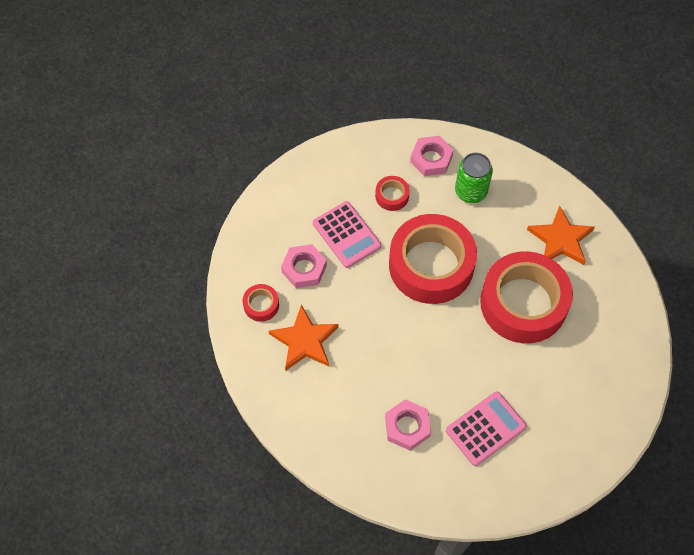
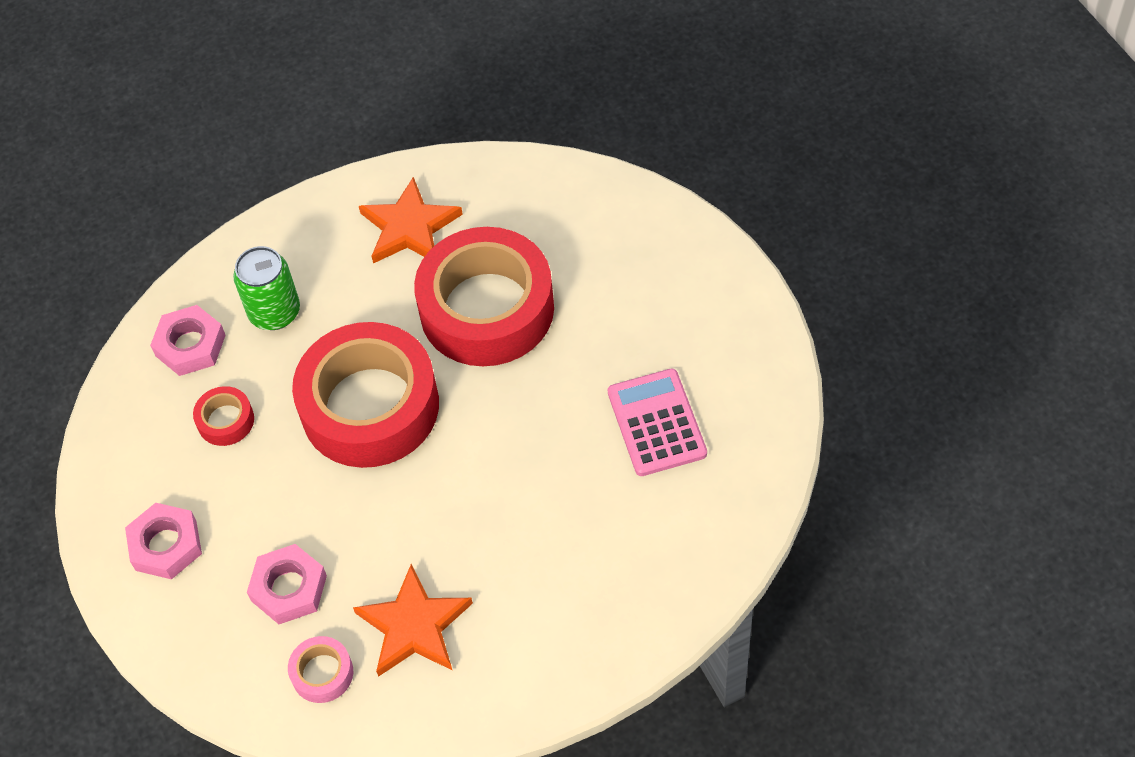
camera: 65 degrees left, 5 degrees down
(261, 305) = (322, 673): red tape -> pink tape
(346, 235) = (260, 507): pink calculator -> none
(407, 427) = (613, 525): pink nut -> pink nut (166, 545)

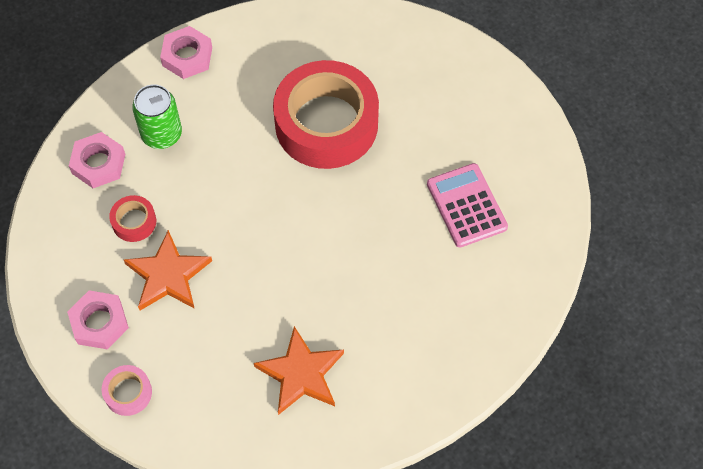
camera: 10 degrees left, 5 degrees up
(289, 588) = (200, 350): pink nut -> pink nut (187, 56)
(322, 673) = (234, 415): pink tape -> pink tape (128, 393)
(370, 406) = (245, 204): red tape -> none
(409, 227) = (259, 62): orange star -> orange star (168, 275)

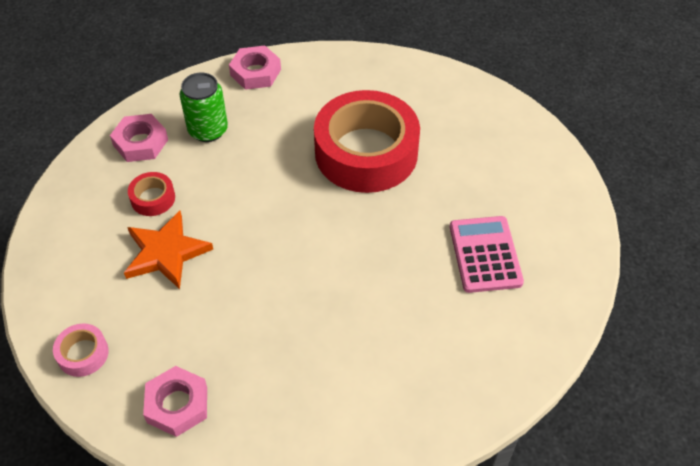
camera: 15 degrees right, 10 degrees down
(99, 323) = (83, 281): pink nut -> pink nut (177, 405)
(301, 373) = (263, 378): orange star -> none

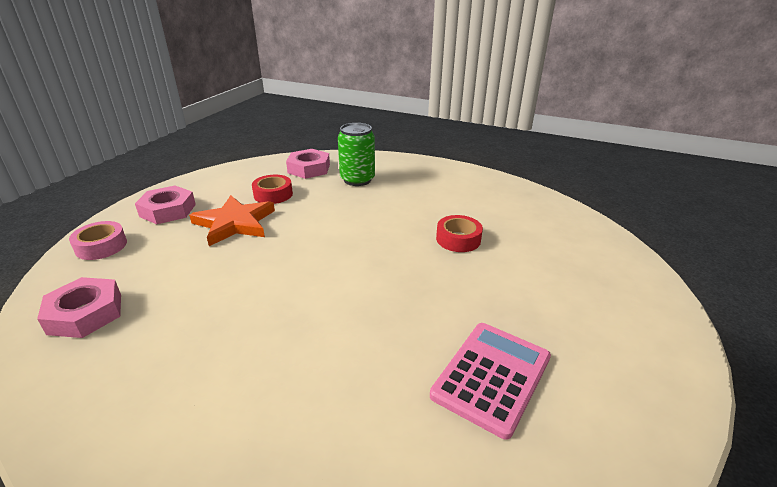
camera: 40 degrees right, 20 degrees down
(255, 72) = (429, 167): pink nut -> pink nut (168, 210)
(366, 152) = (458, 239): red tape -> red tape, size x0.41

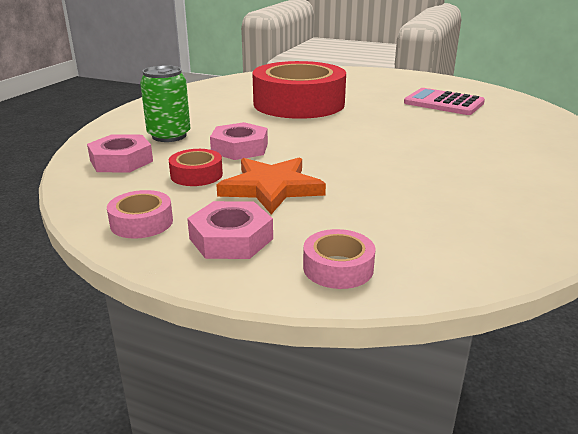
camera: 90 degrees left, 5 degrees down
(85, 313) = (471, 237): pink nut -> pink nut (239, 148)
(209, 183) = (141, 222): none -> pink tape
(458, 239) = (299, 103): red tape -> red tape, size x2.43

